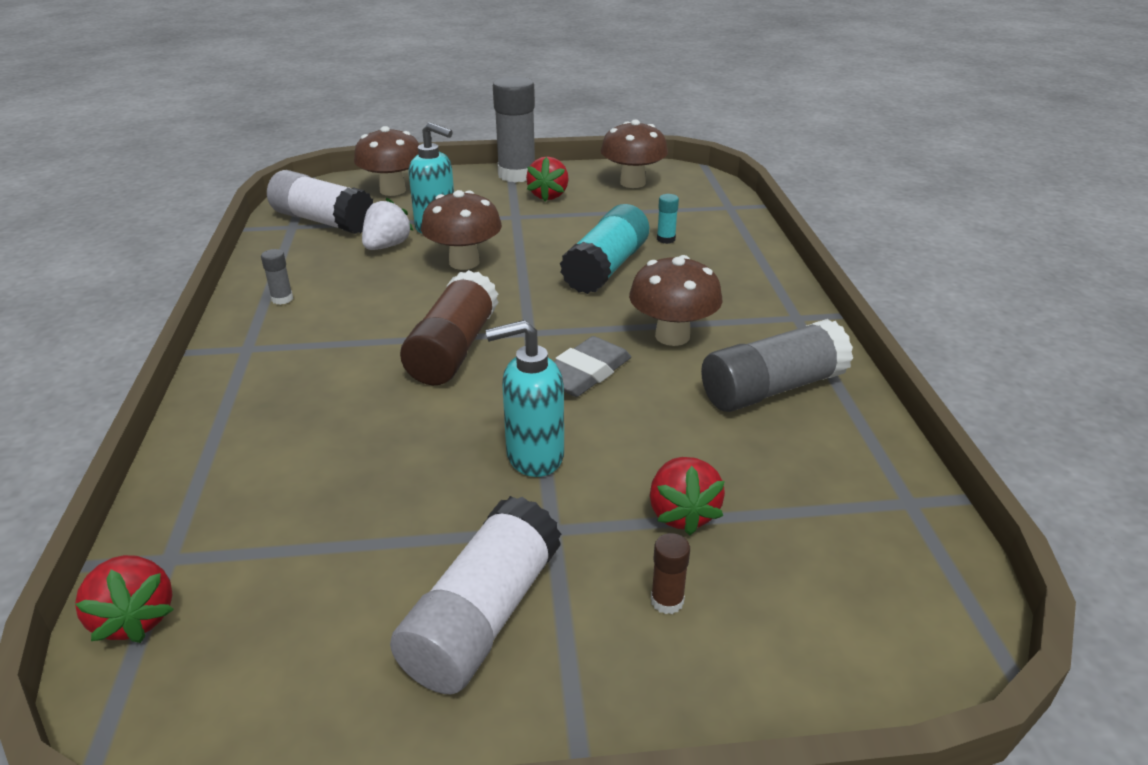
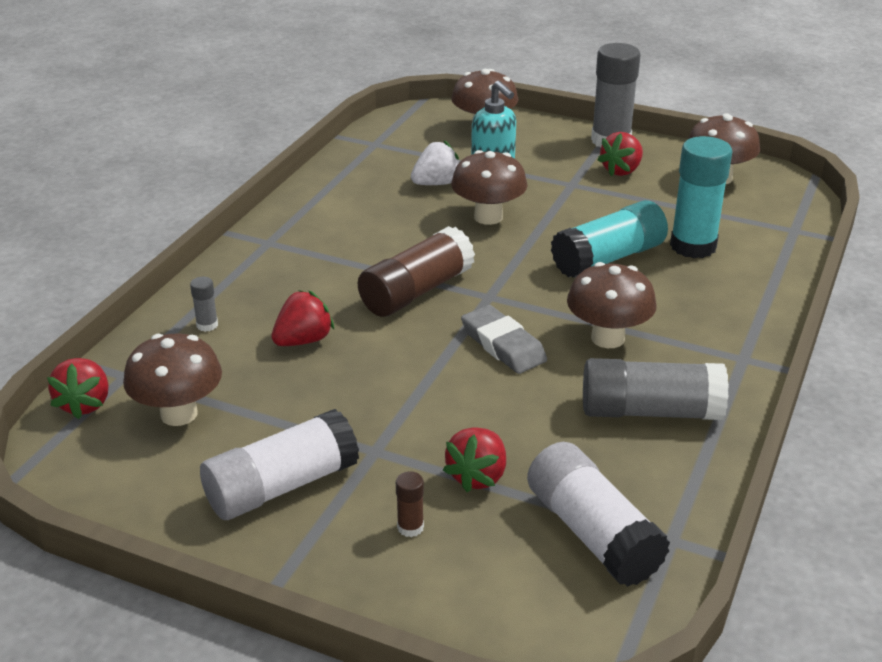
camera: 30 degrees right, 0 degrees up
(281, 579) = (179, 414): none -> brown mushroom
(282, 299) = (321, 208): grey glue stick -> grey glue stick (207, 325)
(323, 221) = (403, 145): white glue stick -> white glue stick (592, 533)
(371, 438) = (303, 340): none -> red strawberry
(533, 456) = (406, 395): turquoise soap dispenser -> none
(585, 373) = (503, 345): grey eraser -> grey eraser turned 75 degrees clockwise
(666, 239) = (693, 246): turquoise glue stick -> turquoise glue stick, size x2.36

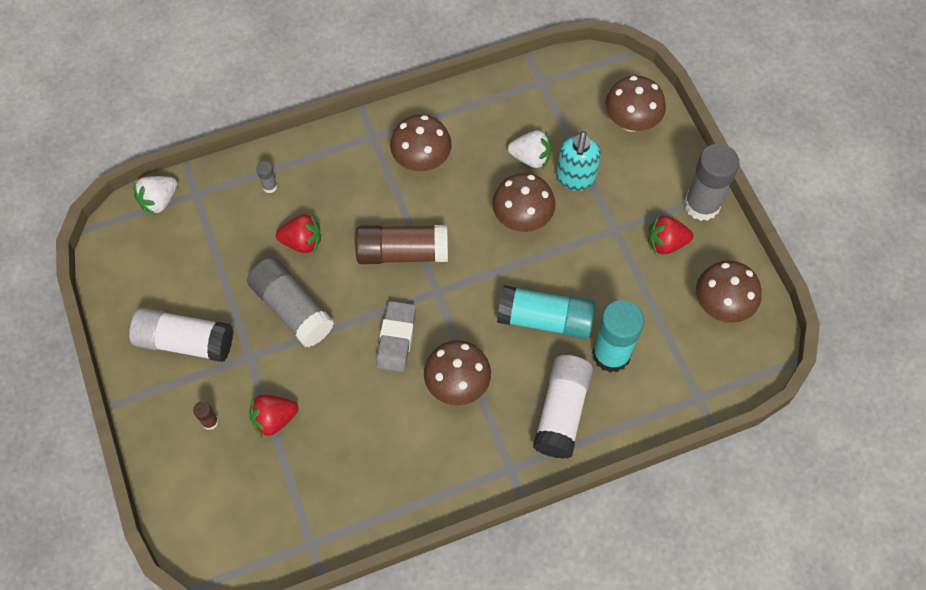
camera: 45 degrees right, 30 degrees up
(85, 404) = (159, 201): red strawberry -> white strawberry
(179, 414) = (191, 247): brown mushroom -> brown mushroom (421, 160)
(592, 533) = (281, 505): white glue stick -> white glue stick (562, 412)
(650, 411) = (408, 457): grey glue stick -> grey glue stick (292, 309)

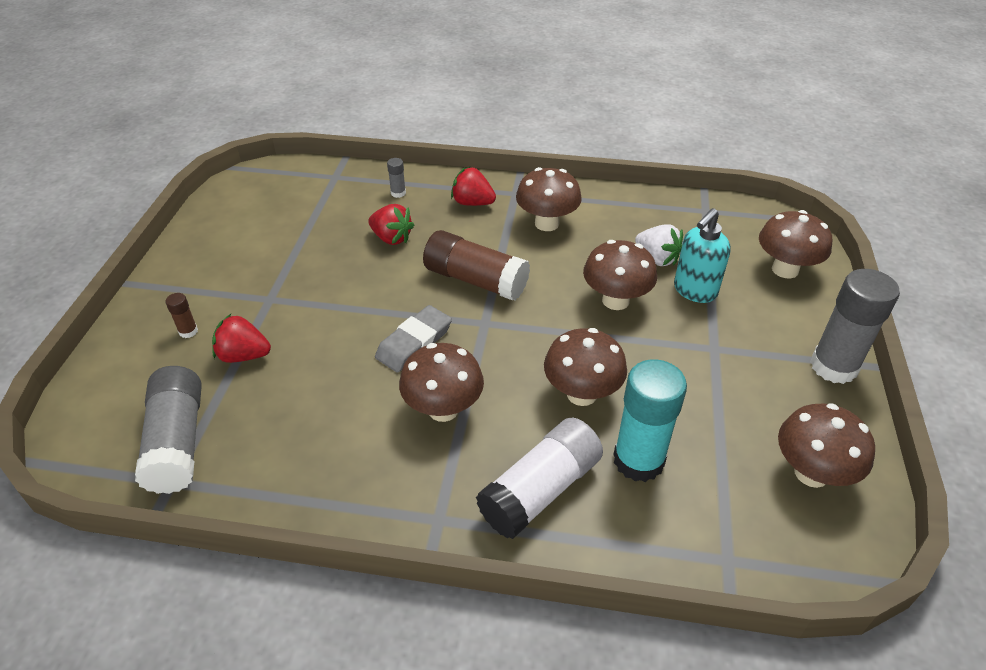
camera: 30 degrees right, 20 degrees down
(159, 201) = (303, 171): white strawberry -> none
(185, 341) = (229, 265): white glue stick -> none
(292, 309) = (339, 280): grey glue stick -> grey glue stick (178, 442)
(545, 320) = (581, 394): turquoise glue stick -> brown mushroom
(666, 243) = (769, 383): red strawberry -> red strawberry (472, 203)

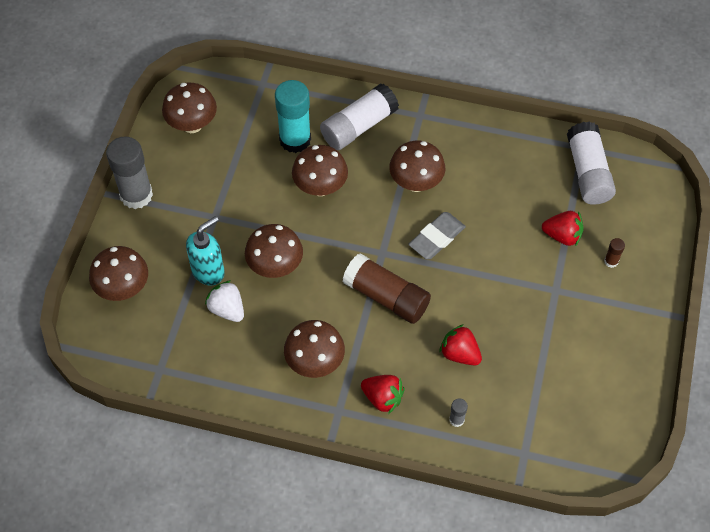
camera: 175 degrees left, 15 degrees up
(178, 442) = (588, 172): grey glue stick -> white glue stick

